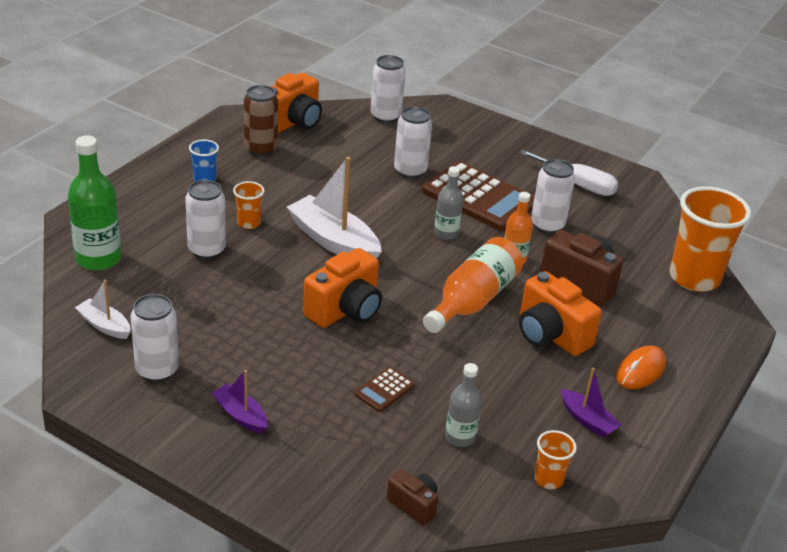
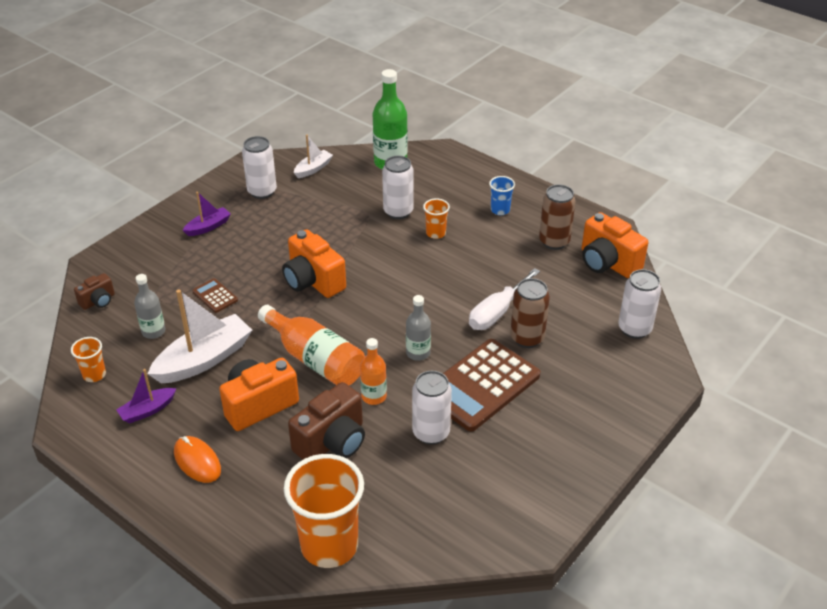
camera: 100 degrees right, 5 degrees up
(334, 241) = (408, 280): white boat -> white boat (204, 359)
(410, 171) = (527, 338): white can -> brown can
(578, 184) = (512, 475): white screwdriver -> white screwdriver (497, 312)

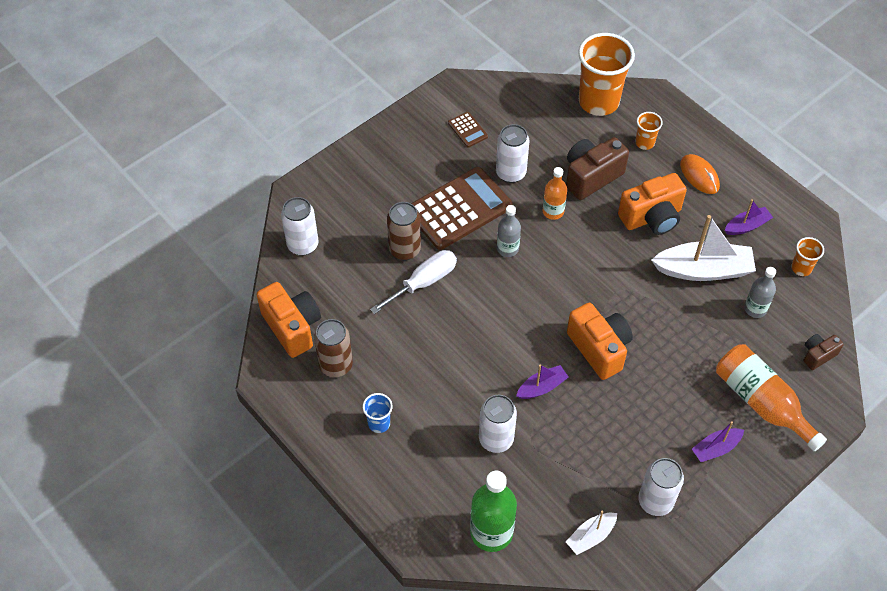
camera: 170 degrees left, 15 degrees up
(204, 359) = (703, 270): white boat -> white boat turned 150 degrees counterclockwise
(215, 296) = (699, 344): brown calculator -> brown calculator (467, 130)
(315, 359) = (601, 255): orange bottle -> orange bottle (761, 402)
(364, 248) = (541, 387): none -> purple boat
(435, 233) = (460, 398): orange cup -> orange cup (644, 143)

